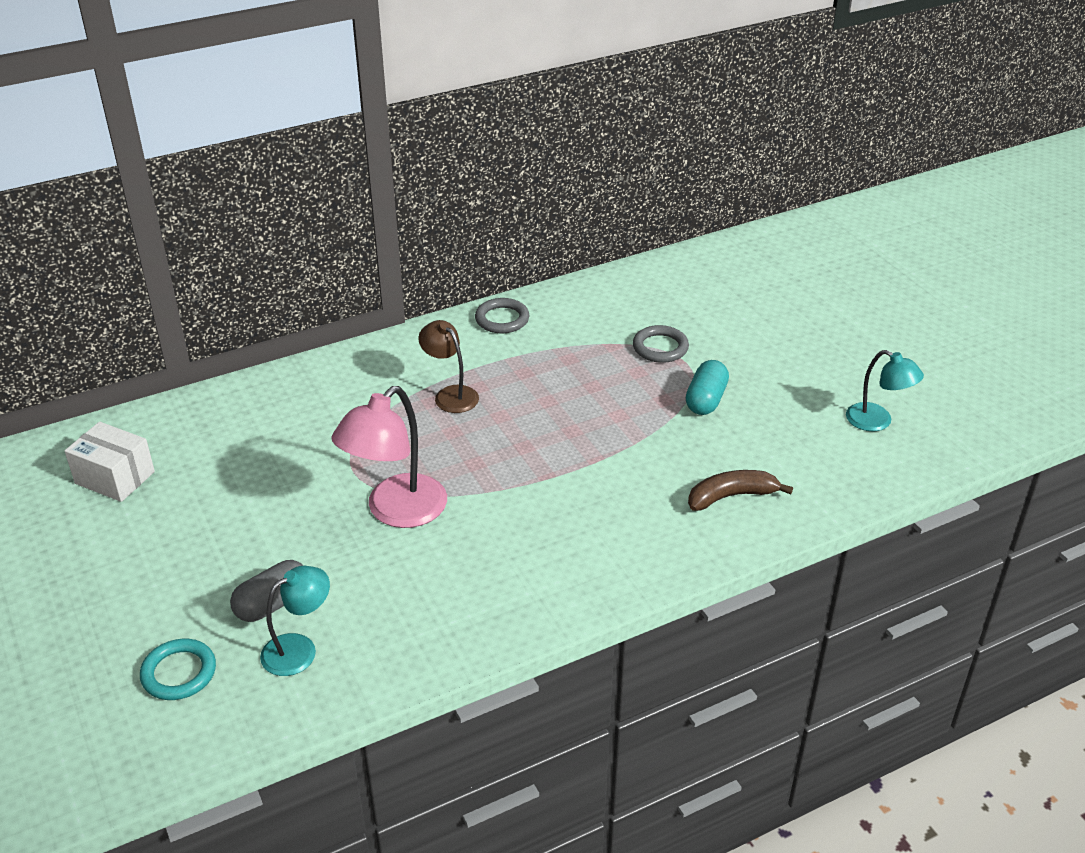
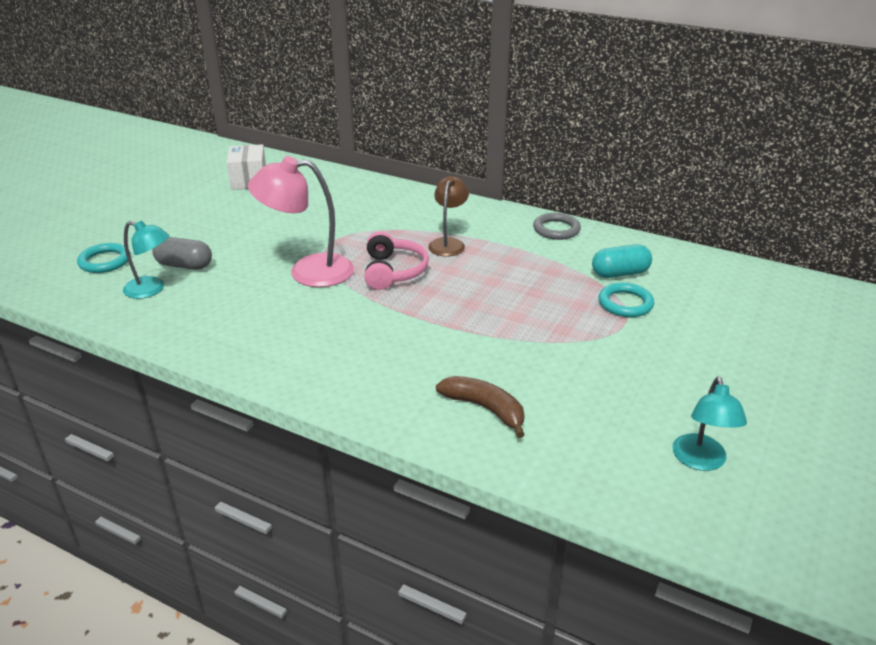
camera: 55 degrees right, 5 degrees down
(463, 453) = (393, 271): none -> pink headphones
(660, 347) = (625, 303): grey ring -> turquoise ring
(705, 400) = (591, 349): turquoise capsule -> turquoise capsule (620, 273)

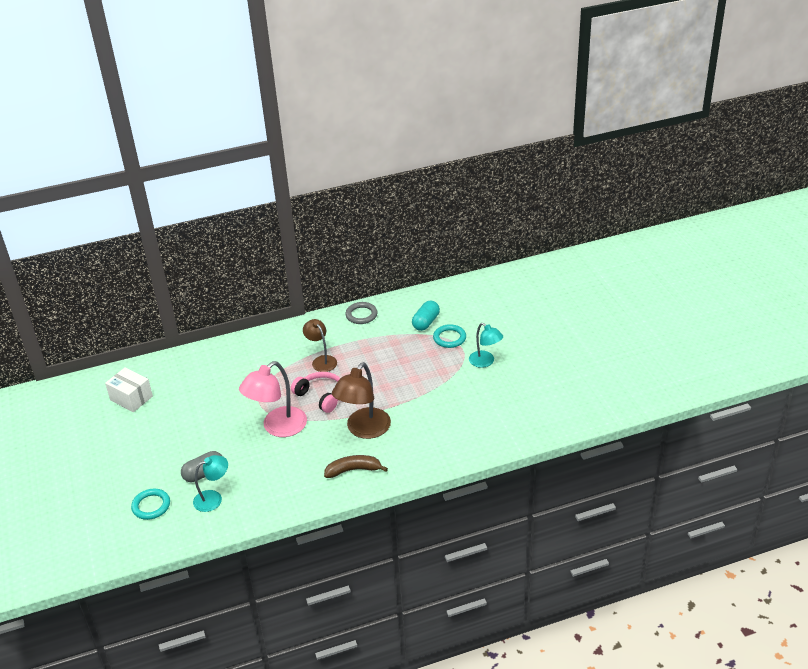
camera: 45 degrees left, 5 degrees up
(378, 327) = (364, 430): none -> brown lamp
(485, 409) = (465, 431): brown banana -> brown banana (353, 470)
(700, 461) = (563, 392): turquoise lamp -> turquoise lamp (485, 362)

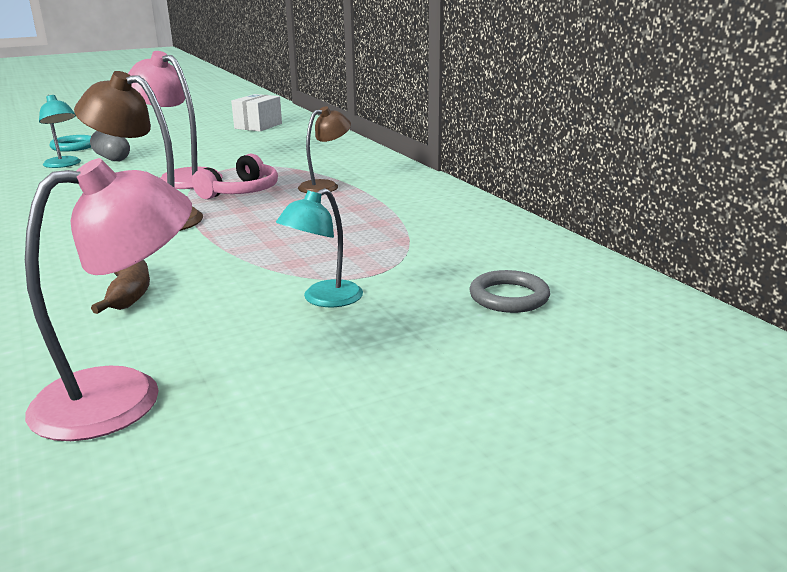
camera: 80 degrees right, 15 degrees down
(353, 470) = (60, 220): brown banana -> brown banana (128, 291)
(361, 315) = (448, 198): grey ring -> grey ring (509, 297)
(426, 322) = (445, 240): turquoise capsule -> none
(449, 338) = (401, 262): turquoise ring -> none
(556, 409) = (124, 395): none -> pink lamp

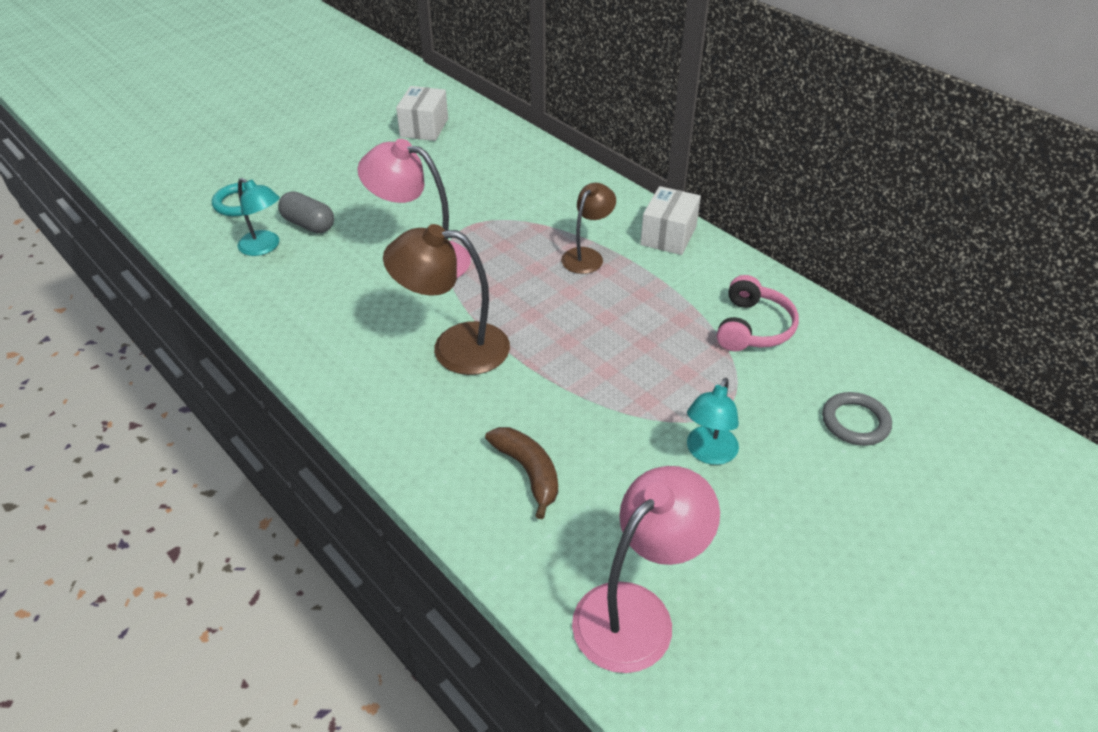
camera: 15 degrees left, 20 degrees up
(241, 192) = (508, 279): pink headphones -> pink headphones (753, 327)
(412, 181) = (668, 235): none -> white box

